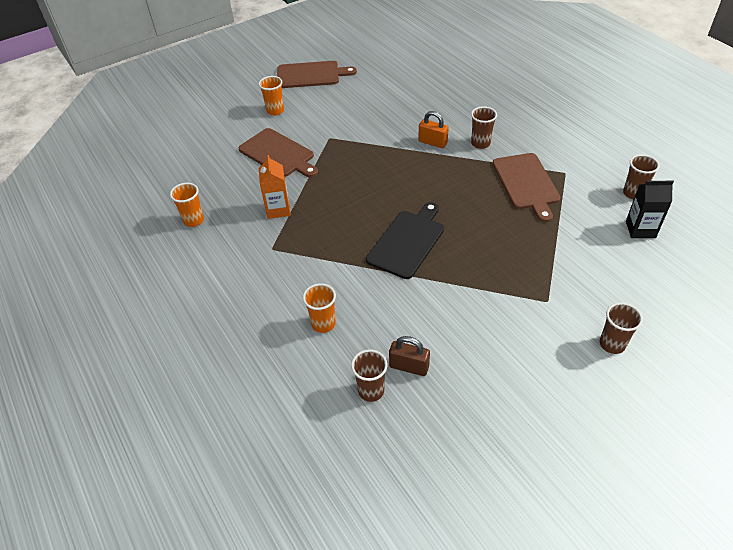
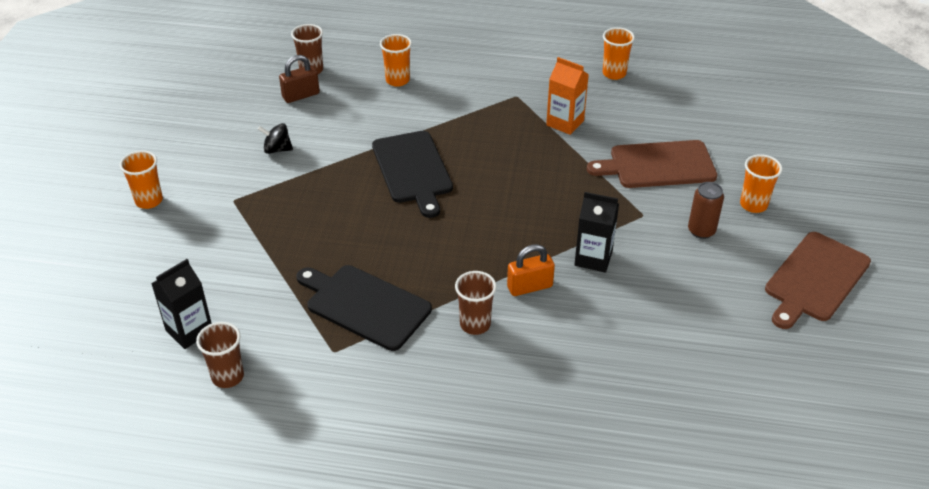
camera: 130 degrees right, 5 degrees down
(317, 116) = (701, 231): none -> brown can
(384, 135) = (593, 258): none -> black carton
(478, 323) = (277, 149): none -> black spinning top
(526, 183) = (365, 305): brown cutting board -> black cutting board
(612, 344) = (149, 201): brown cup -> orange cup

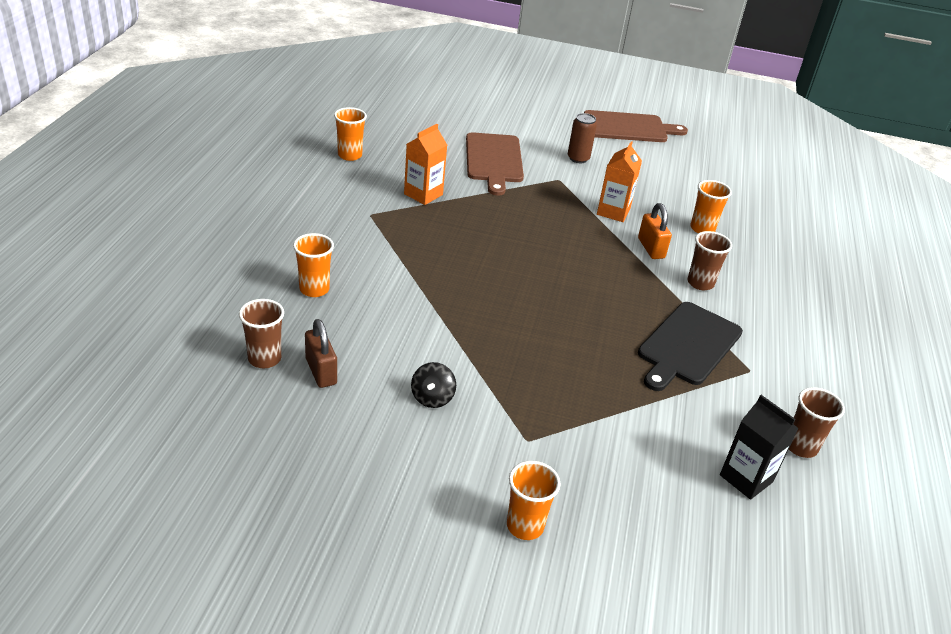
camera: 90 degrees left, 5 degrees down
(413, 170) = (485, 295): black cutting board -> none
(593, 258) = (613, 212): black carton -> orange carton
(753, 205) = (547, 131): orange cup -> orange cup (702, 229)
(815, 279) = (628, 127): brown cutting board -> brown cutting board turned 45 degrees counterclockwise

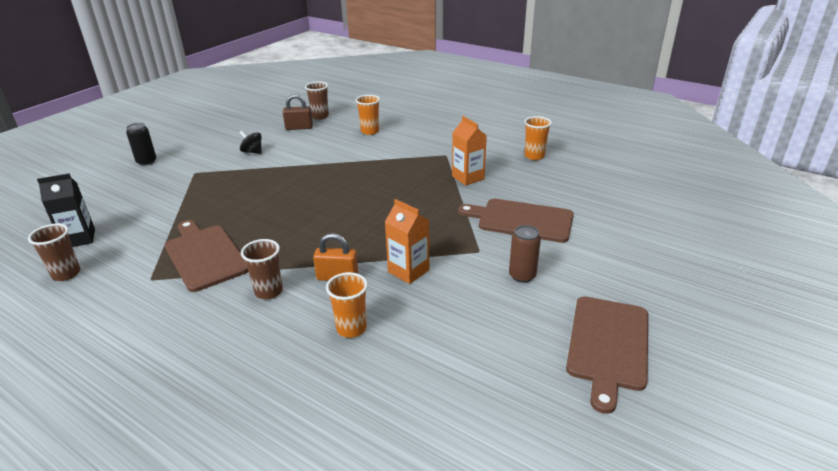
camera: 115 degrees right, 5 degrees down
(525, 526) = (146, 162): orange cup -> black can
(688, 345) = (205, 255): black cutting board -> brown cutting board

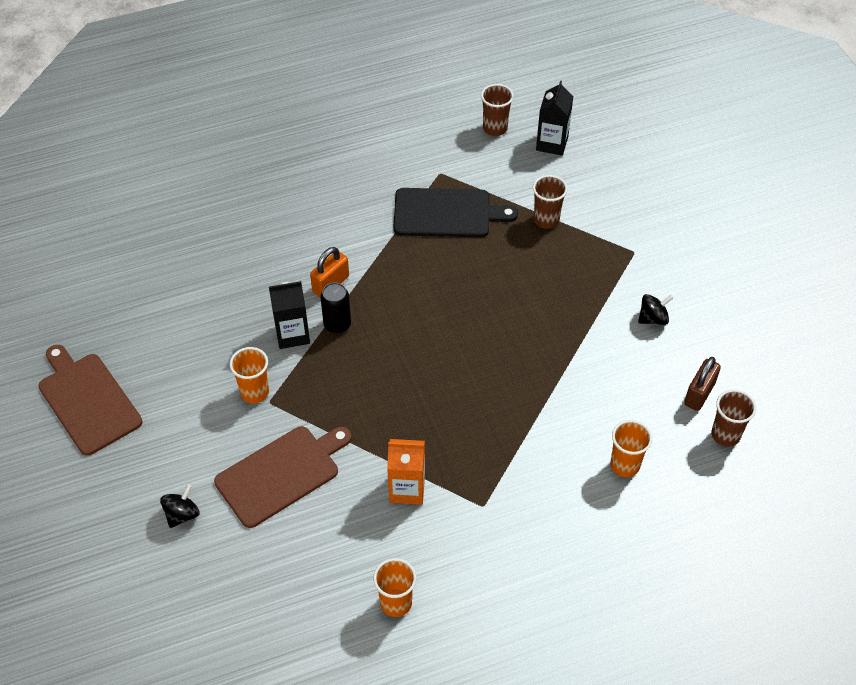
camera: 125 degrees right, 20 degrees up
(146, 162) = (698, 220): black can -> black can (337, 324)
(205, 255) = (446, 213): brown cutting board -> black cutting board
(269, 291) = (353, 235): brown cup -> brown cup (546, 220)
(351, 328) = (260, 264): orange cup -> orange cup (254, 392)
(408, 271) = (292, 334): orange carton -> black carton
(522, 275) = (207, 408): brown can -> none
(605, 242) = (182, 514): none -> black spinning top

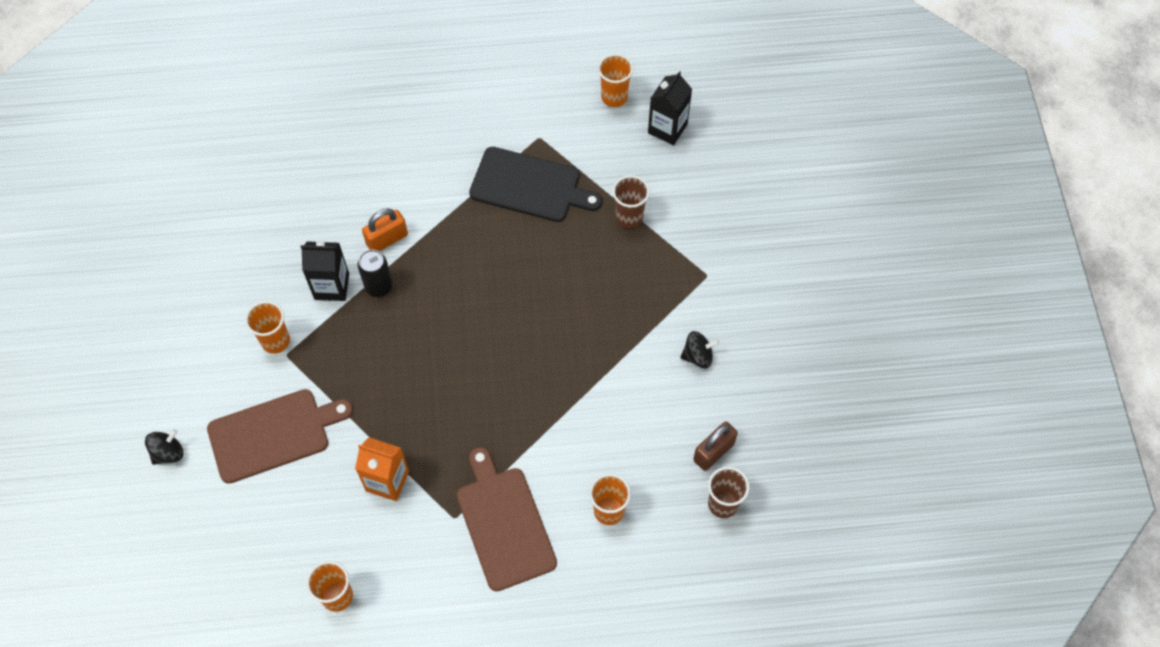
camera: 15 degrees right, 10 degrees up
(88, 400) = (117, 311): brown cutting board -> brown cutting board (504, 523)
(495, 128) = (614, 97): brown cup -> orange cup

